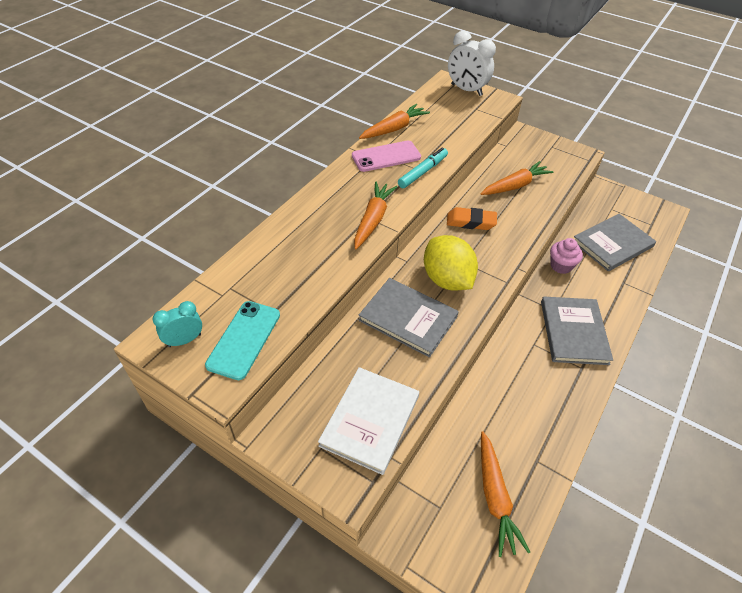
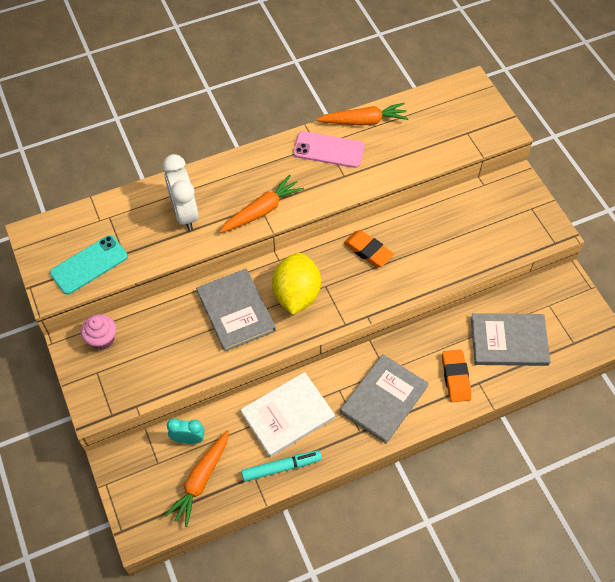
camera: 35 degrees right, 10 degrees up
(184, 340) = (51, 244): turquoise clock -> turquoise clock (188, 439)
(370, 420) = (143, 373): white book -> white book (288, 415)
(423, 172) = (347, 183): turquoise marker -> turquoise marker (281, 467)
(466, 90) = (480, 104): white clock -> white clock (185, 213)
(515, 186) = (447, 234): orange carrot -> none
(561, 266) = (434, 335): pink cupcake -> pink cupcake (102, 339)
(605, 287) = (455, 377): none -> orange eraser

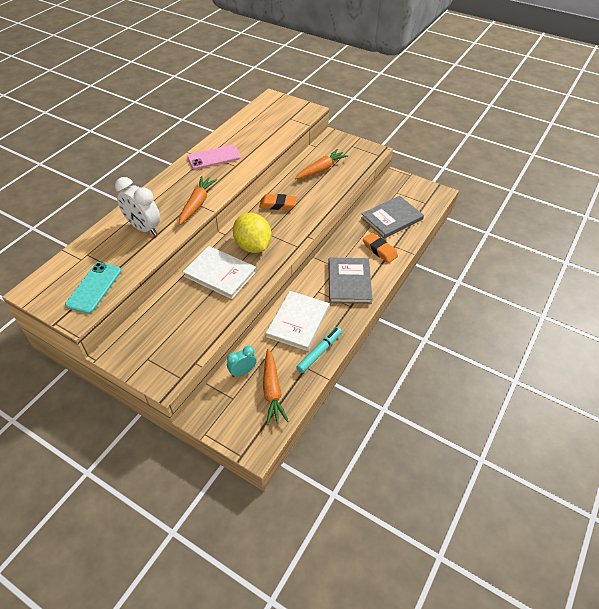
camera: 35 degrees left, 10 degrees down
(102, 339) = (135, 337): pink cupcake -> none
(236, 311) = (220, 273): grey book -> white book
(363, 121) = (223, 136): orange carrot -> orange carrot (321, 169)

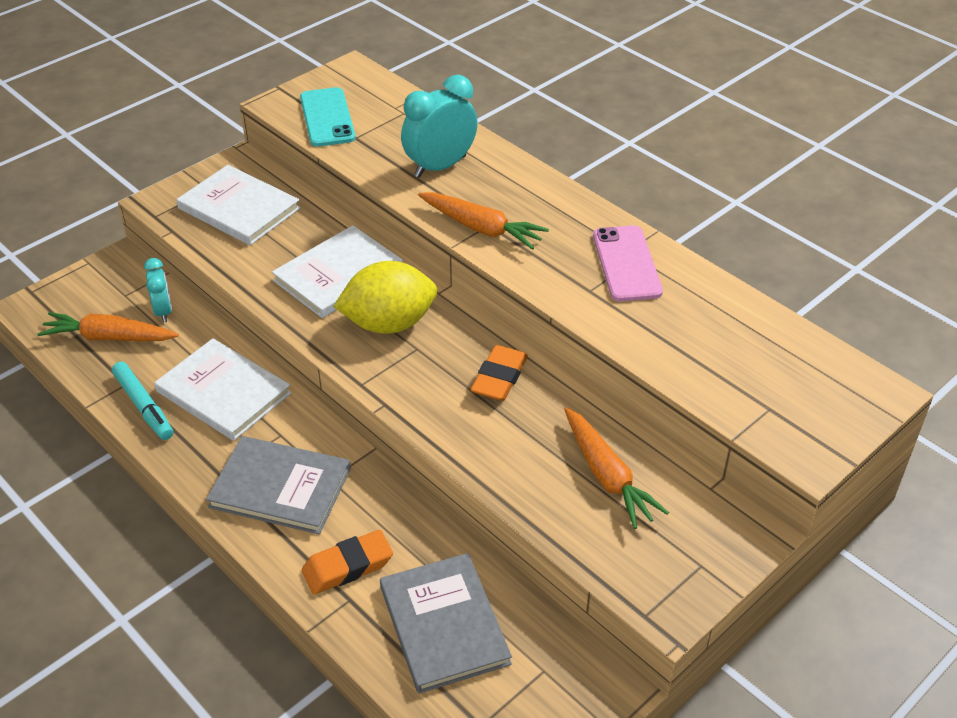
camera: 105 degrees right, 5 degrees down
(94, 288) = (327, 118): turquoise phone -> turquoise phone turned 45 degrees clockwise
(144, 228) = (440, 166): white clock -> turquoise clock
(166, 335) = (239, 208): none -> white book

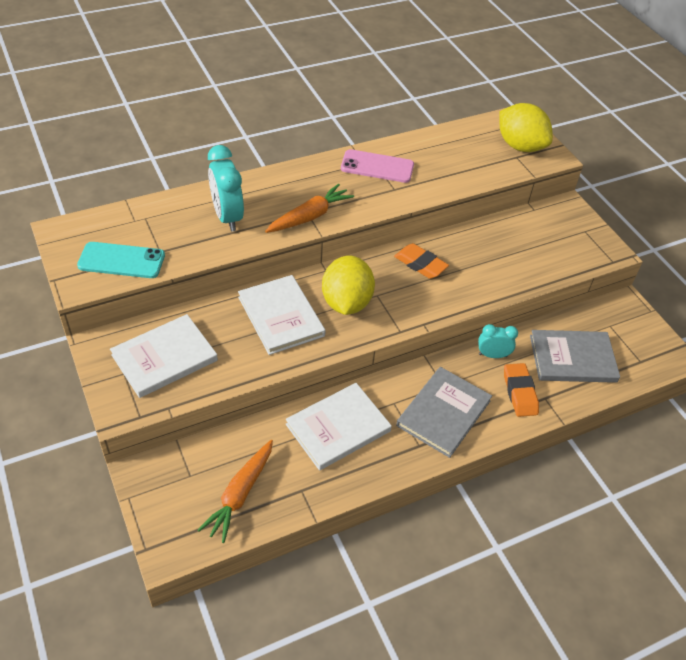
camera: 75 degrees left, 5 degrees up
(144, 406) = (332, 481): turquoise marker -> none
(163, 311) = (226, 451): turquoise clock -> turquoise clock (492, 355)
(607, 476) = (515, 244): orange carrot -> none
(802, 408) = (520, 146): none -> yellow lemon

